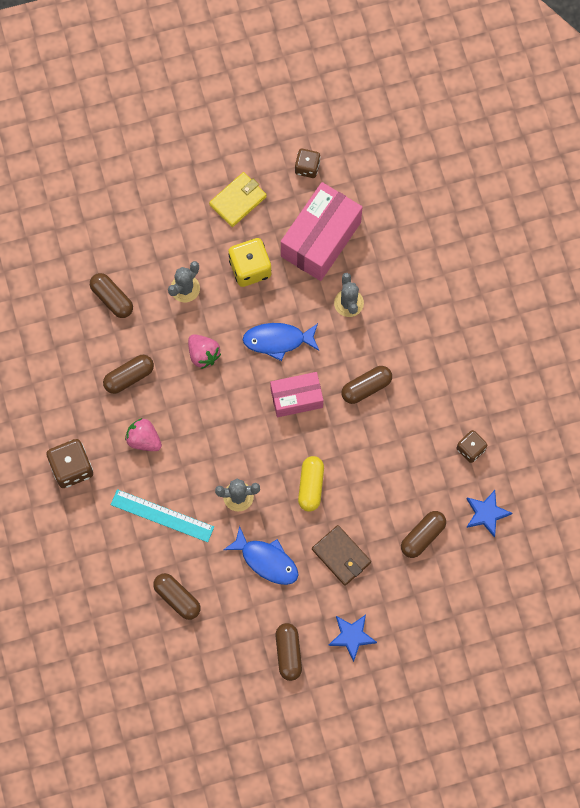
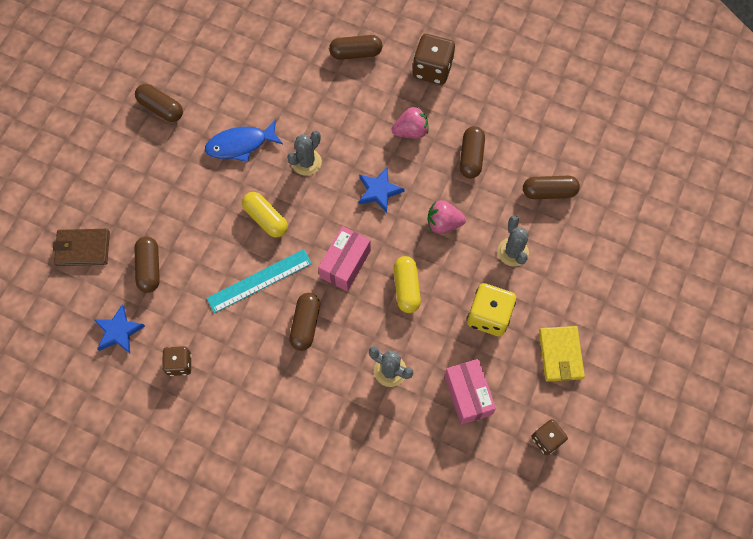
camera: 130 degrees right, 5 degrees down
(162, 515) = (341, 101): turquoise ruler -> turquoise ruler (259, 281)
(177, 598) = (271, 67): brown capsule -> brown capsule (356, 53)
(278, 340) = (406, 288): blue fish -> yellow capsule
(320, 239) = (468, 395): pink box -> pink box, size x0.62
(341, 556) = (193, 198): brown wallet -> brown wallet (83, 248)
(352, 636) = (129, 158): blue star -> blue star (379, 191)

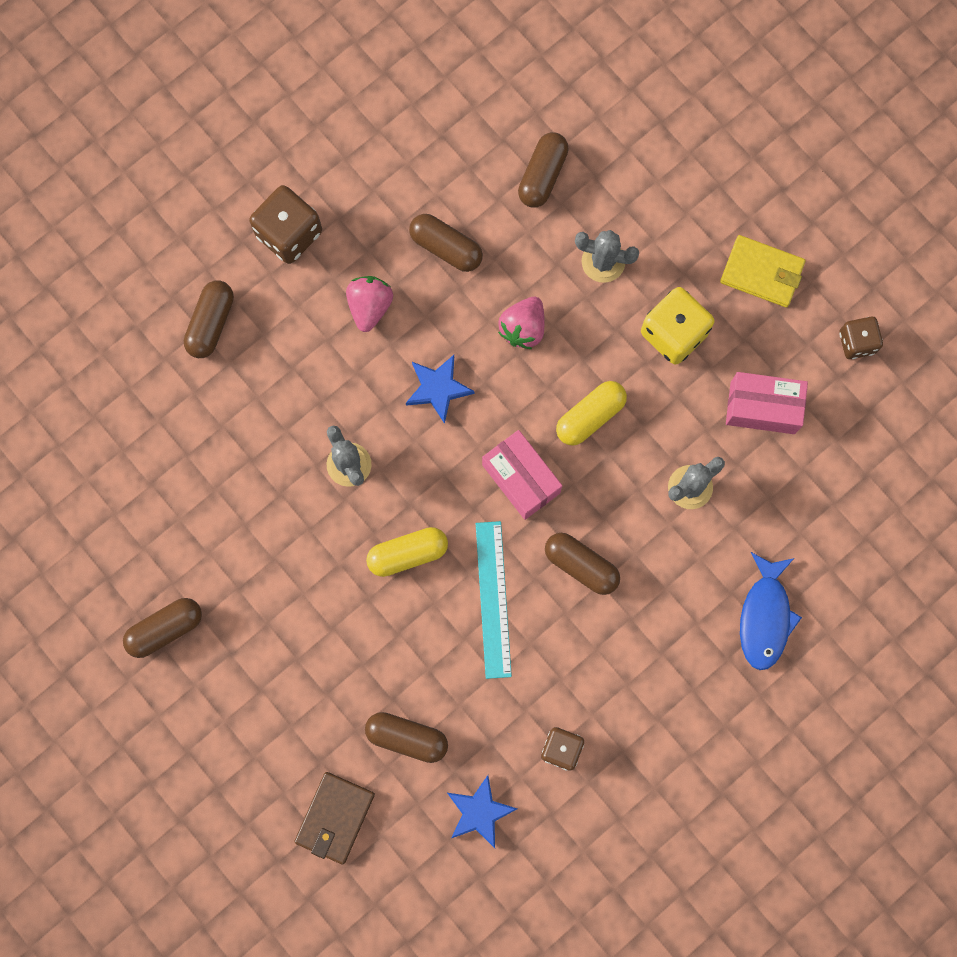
camera: 65 degrees left, 10 degrees up
(240, 145) = (278, 542): blue fish -> blue fish (765, 617)
(406, 288) = (590, 416): yellow capsule -> yellow capsule turned 60 degrees counterclockwise

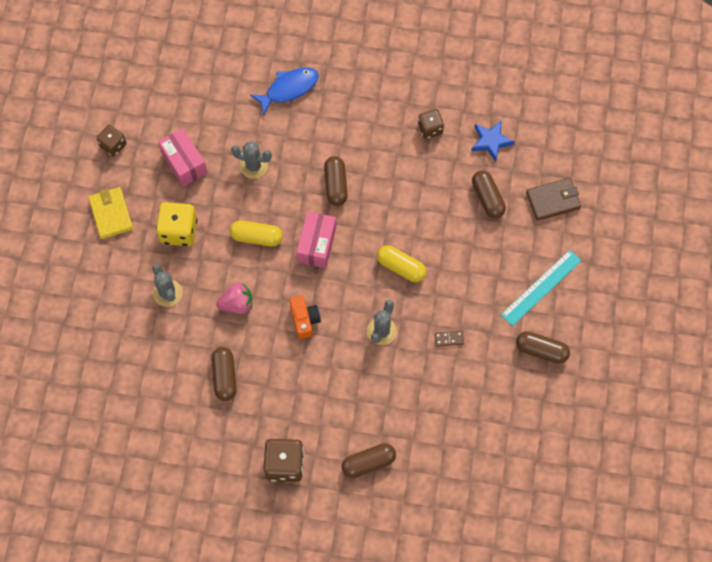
camera: 130 degrees left, 10 degrees down
(273, 534) = (449, 339): none -> brown domino
(370, 306) = (289, 389): pink strawberry -> none
(438, 388) = (304, 320): blue star -> orange camera
(493, 599) = (387, 211): turquoise ruler -> turquoise ruler (541, 287)
(542, 175) = (143, 360): brown capsule -> none

